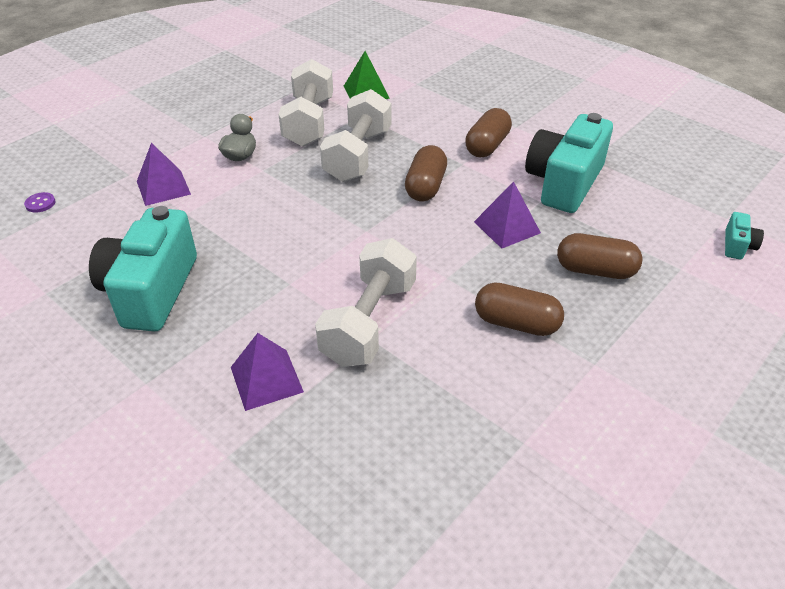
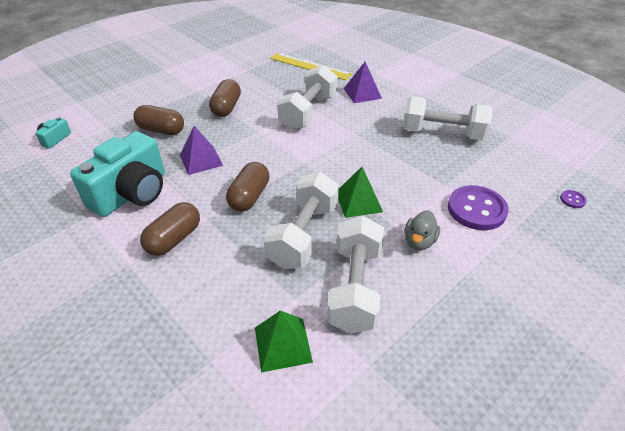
camera: 175 degrees left, 0 degrees up
(151, 291) = (442, 133): turquoise camera -> white dumbbell
(163, 187) = (476, 209): purple pyramid -> purple button
(297, 188) = (358, 201): none -> green pyramid
(380, 469) = (310, 66): none -> yellow ruler
(516, 323) = (226, 108): brown capsule -> brown capsule turned 75 degrees clockwise

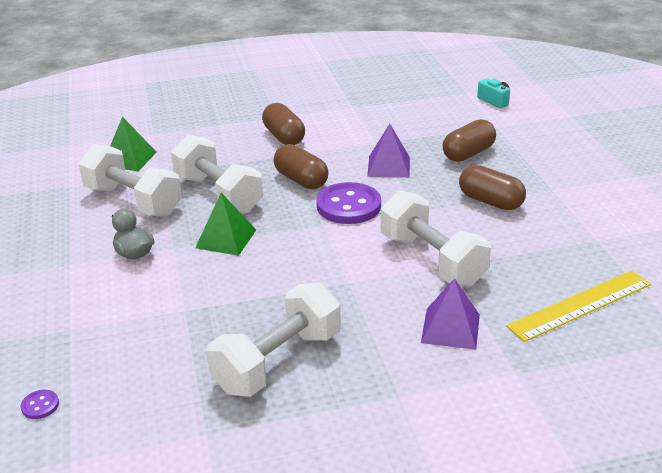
camera: 120 degrees right, 10 degrees down
(132, 193) = (366, 127): turquoise camera -> none
(476, 209) = (124, 313): purple button -> purple button (348, 206)

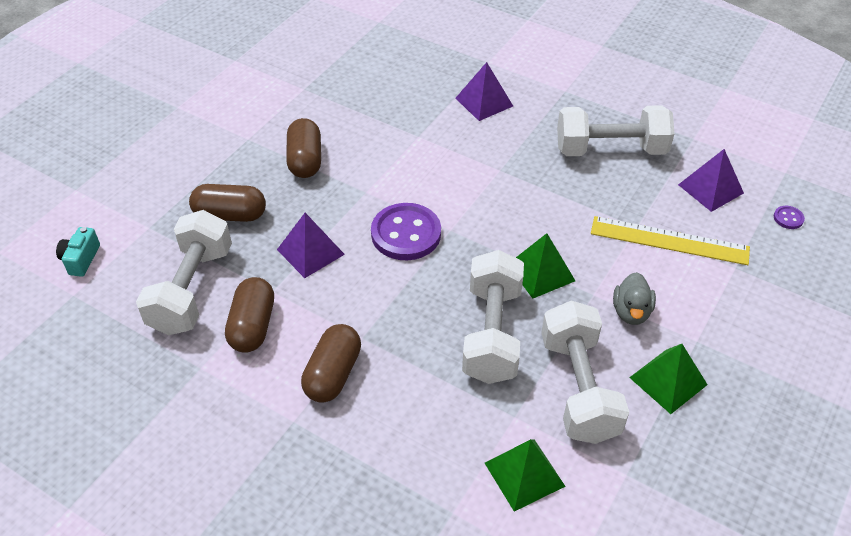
camera: 135 degrees left, 15 degrees up
(74, 233) = (668, 381): none -> green pyramid
(142, 386) = (710, 188): none -> purple pyramid
(301, 180) = (401, 294): brown capsule -> brown capsule (252, 326)
(432, 260) = (423, 147): white dumbbell -> white dumbbell (191, 289)
(580, 305) = (392, 66): yellow ruler -> yellow ruler (669, 241)

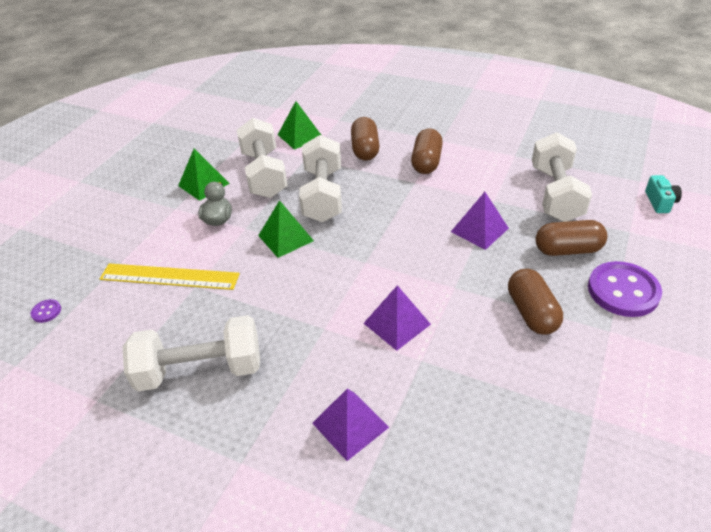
camera: 175 degrees right, 5 degrees down
(252, 326) = (495, 179): brown capsule -> brown capsule (365, 149)
(406, 234) = (404, 253): purple button -> purple button (623, 291)
(710, 188) = (107, 334): purple pyramid -> purple pyramid (397, 323)

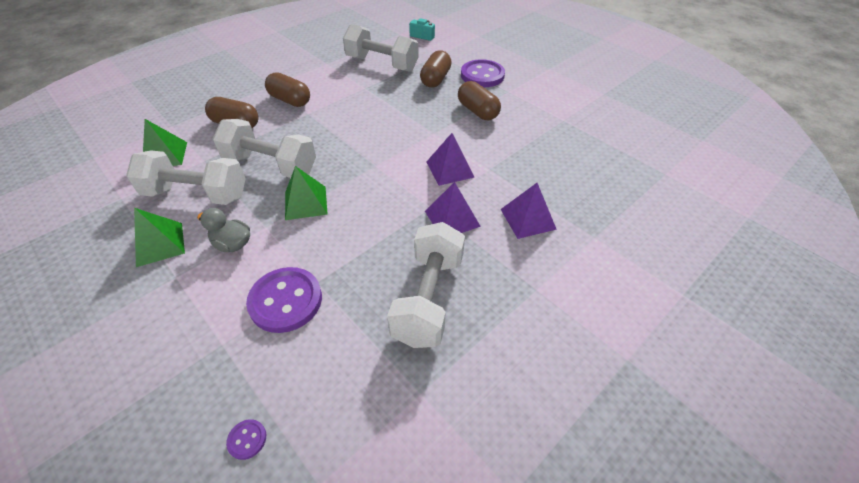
camera: 70 degrees left, 5 degrees up
(169, 276) = (286, 301): yellow ruler -> purple button
(479, 230) = (388, 103): purple pyramid -> purple pyramid (452, 218)
(531, 312) = (477, 111): brown capsule -> brown capsule turned 45 degrees clockwise

